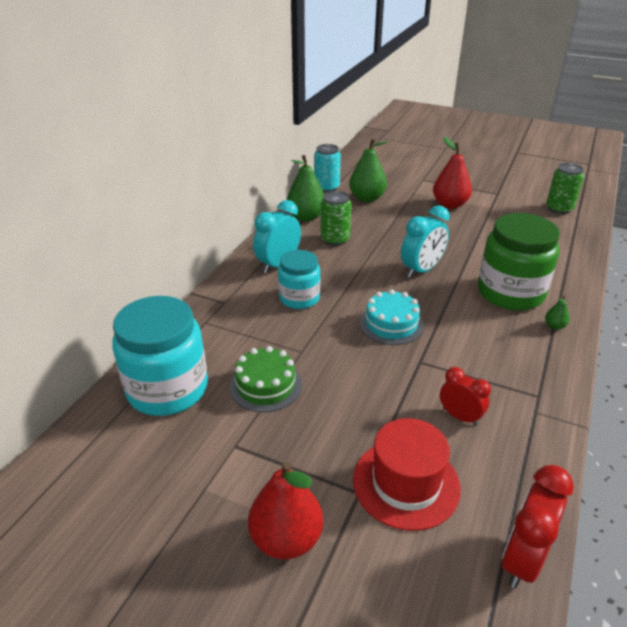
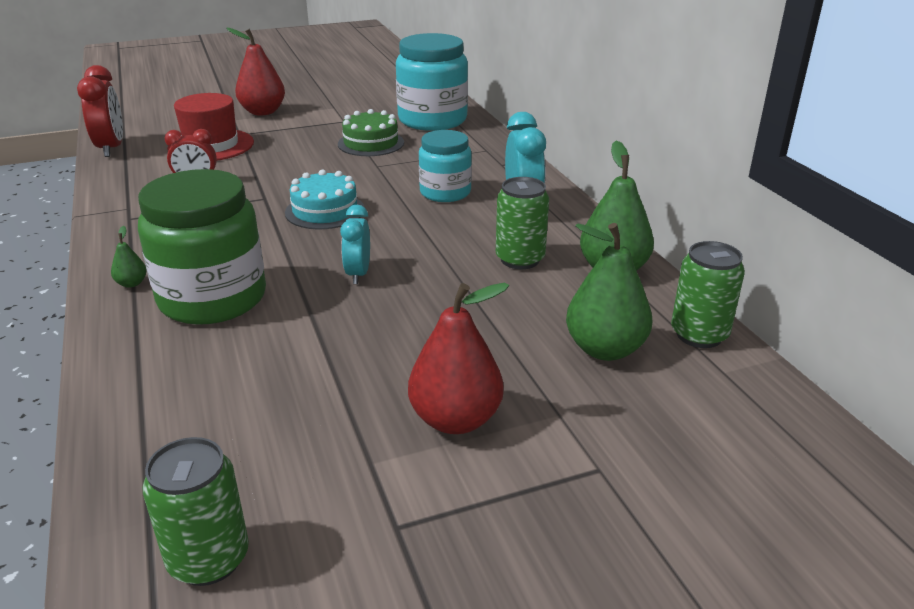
camera: 135 degrees right, 5 degrees down
(327, 187) = (699, 334): turquoise can -> green can
(421, 270) = (358, 274): turquoise clock -> turquoise clock, size x0.65

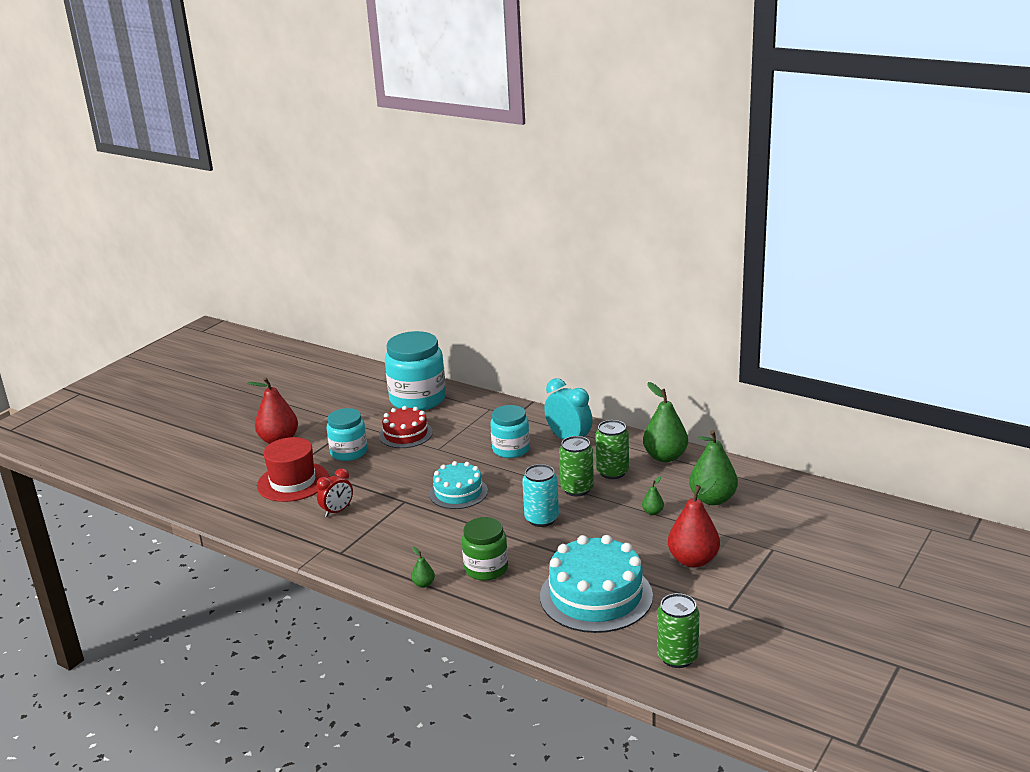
camera: 35 degrees left, 5 degrees down
(111, 148) = (218, 515): red clock -> none
(213, 298) = (486, 568): green jar -> green jar, size x0.61
(263, 397) = (596, 596): none -> turquoise cake
(297, 140) = (349, 452): none -> turquoise jar
(358, 274) = (541, 519): turquoise clock -> turquoise can
(371, 143) = (405, 434): green cake -> red cake
(498, 327) = (653, 512): none -> green pear
(699, 334) = (743, 473): green can -> green can (577, 489)

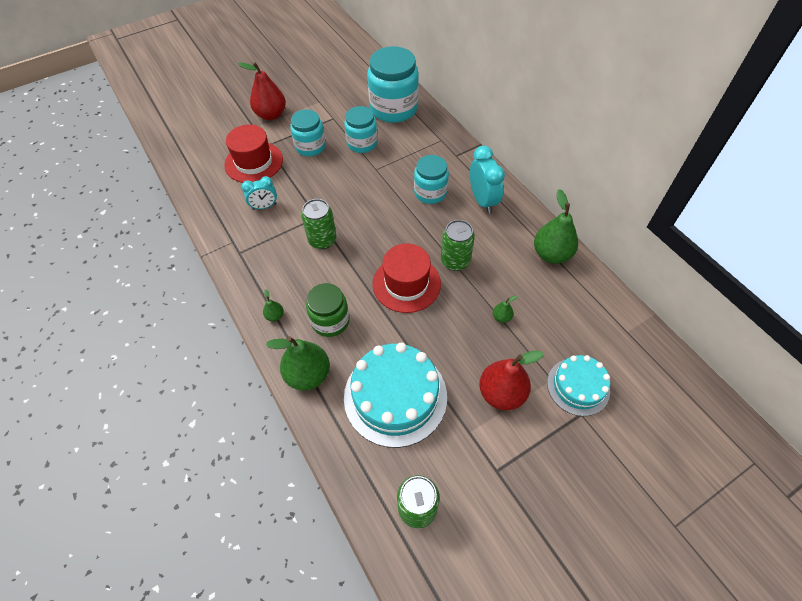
camera: 25 degrees right, 30 degrees up
(337, 511) = (264, 206): red clock -> turquoise clock
(405, 434) = (362, 143): red cake -> turquoise jar
(458, 492) = (361, 224): turquoise cake -> turquoise cake (578, 386)
(541, 519) = (406, 283): turquoise can -> red hat
(612, 472) = (496, 253): green can -> green can (322, 240)
(712, 499) = (563, 325): green pear -> green pear (308, 375)

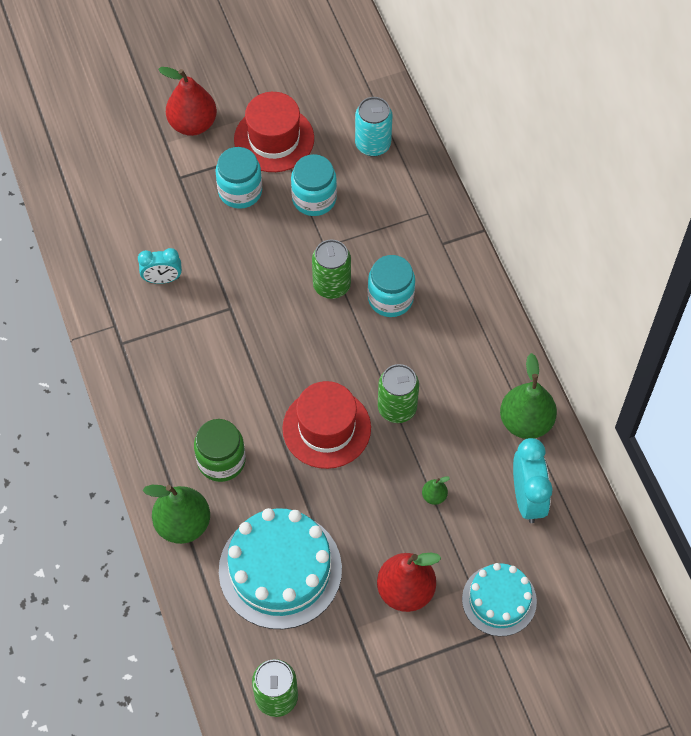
camera: 10 degrees right, 5 degrees up
(254, 162) = (157, 204): red hat -> red hat (274, 139)
(275, 316) = (154, 441): green pear -> none
(322, 240) = (231, 345): green can -> green can (331, 285)
(394, 108) = (373, 144): turquoise jar -> turquoise can
(482, 200) = (458, 324): turquoise clock -> turquoise clock (527, 498)

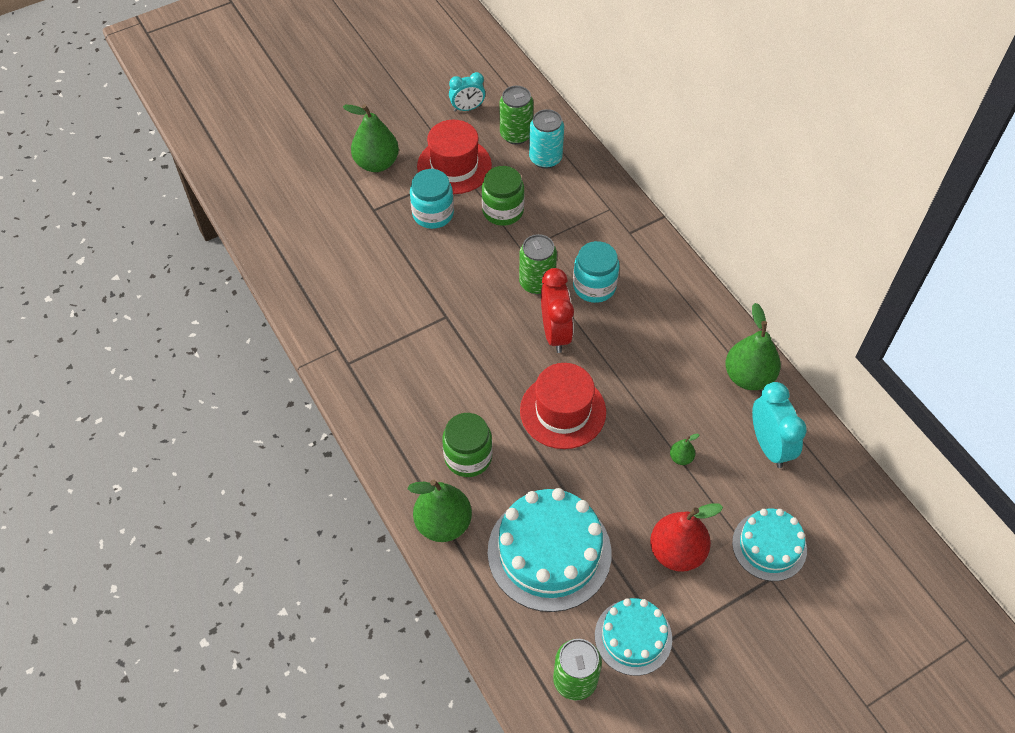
camera: 10 degrees left, 5 degrees down
(162, 279) = (376, 300): turquoise clock -> turquoise clock (467, 108)
(193, 124) = (376, 163): red pear -> green pear
(314, 199) = (503, 211): turquoise jar -> green jar
(338, 343) = (555, 333): none -> red clock
(342, 666) = (633, 637): none -> turquoise cake
(397, 408) = (625, 382): green can -> green can (516, 135)

